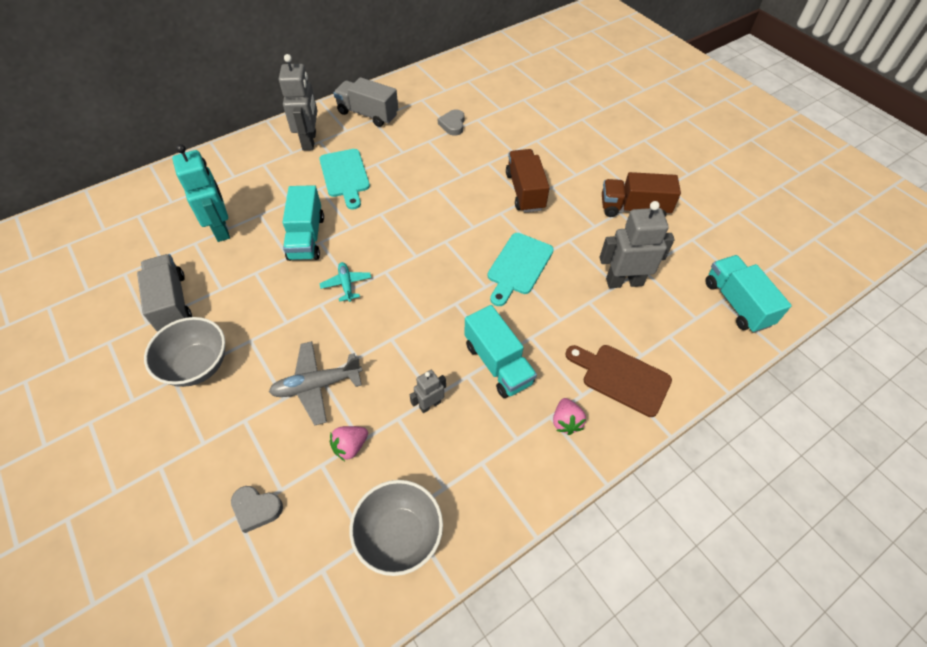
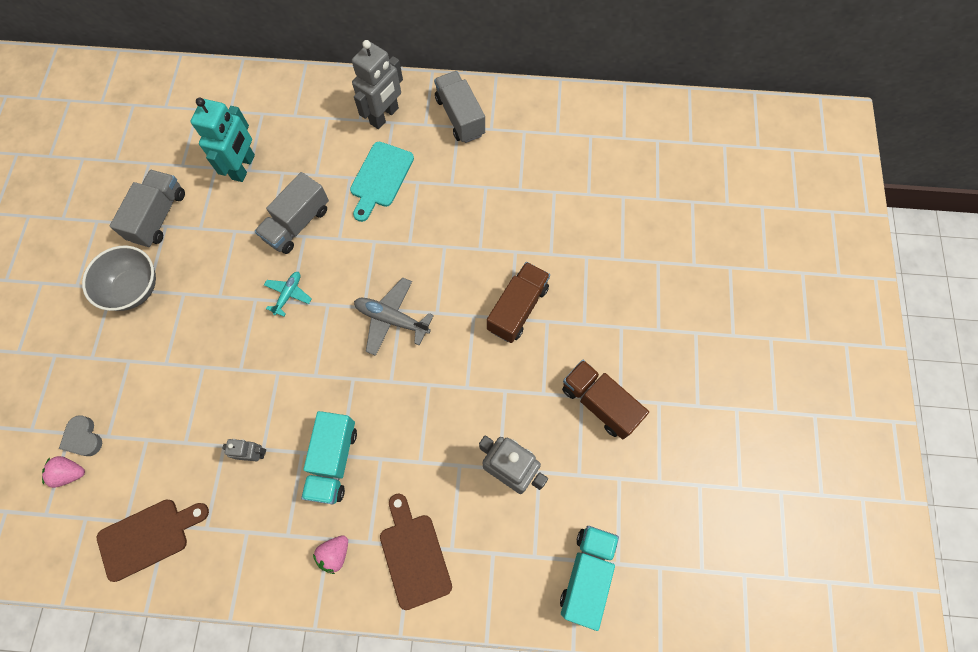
camera: 40 degrees right, 15 degrees up
(306, 237) = (297, 224): turquoise truck -> grey truck
(317, 385) = (194, 371): grey plane -> grey plane (392, 319)
(350, 446) = (175, 441): pink strawberry -> pink strawberry (70, 473)
(399, 535) = (148, 537): grey bowl -> brown cutting board
(453, 125) = (525, 182): grey heart -> none
(518, 266) = (435, 383): turquoise cutting board -> none

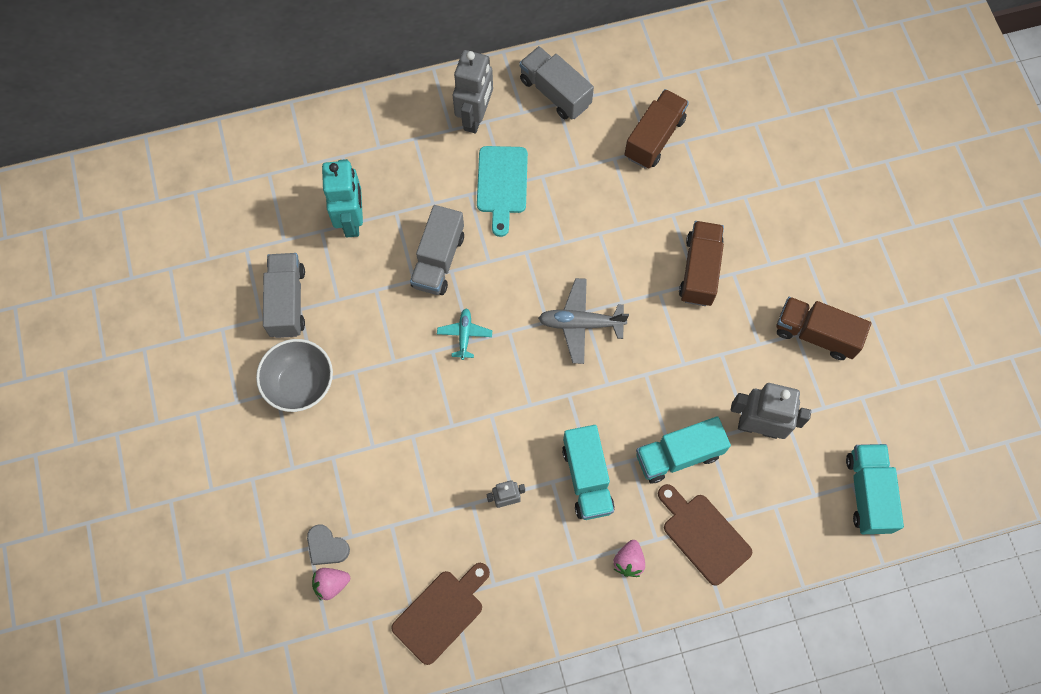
camera: 20 degrees left, 0 degrees up
(424, 470) = (678, 455): none -> turquoise truck
(528, 181) = (654, 138): none -> brown truck

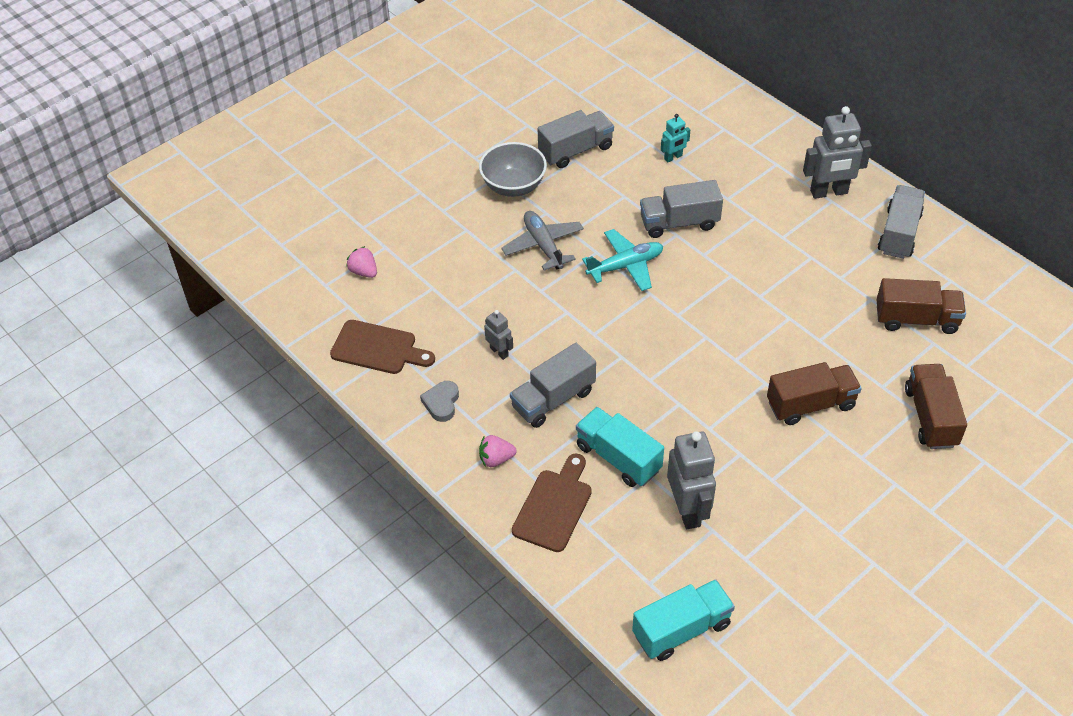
camera: 65 degrees right, 20 degrees down
(327, 547) = (392, 256): grey heart -> grey heart (441, 403)
(352, 220) = (673, 157): turquoise robot -> turquoise robot, size x0.53
(464, 335) = (625, 266): turquoise plane -> turquoise plane, size x1.63
(502, 184) = (781, 234): turquoise cutting board -> none
(580, 323) = (693, 338): grey plane -> grey plane (543, 245)
(587, 478) = (553, 399): turquoise truck -> grey truck
(815, 334) = (817, 523): brown truck -> brown truck (930, 417)

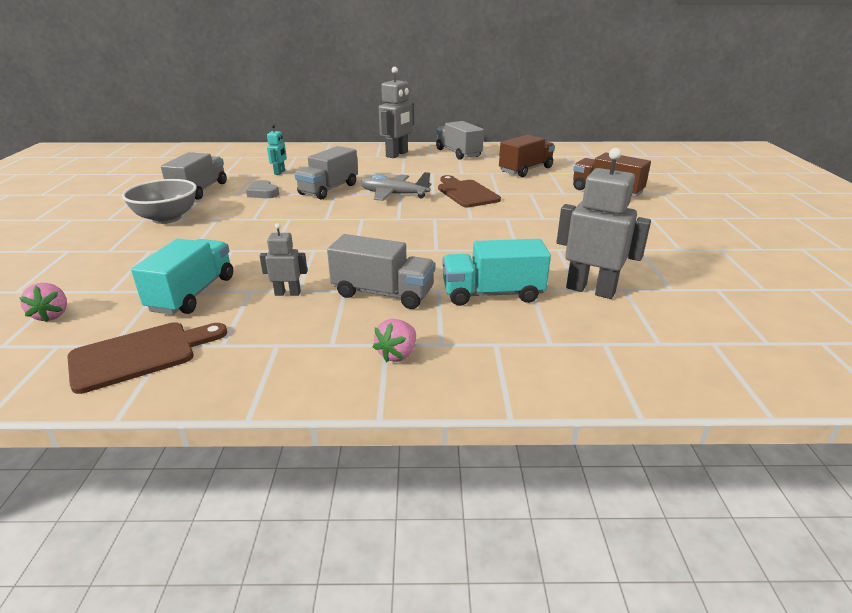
camera: 50 degrees left, 20 degrees down
(364, 272) = (52, 315): pink strawberry -> pink strawberry turned 105 degrees counterclockwise
(441, 403) = (277, 351): grey heart -> grey heart (263, 193)
(543, 245) = (239, 231): grey plane -> grey plane (393, 195)
(553, 399) = (383, 293): grey truck -> grey truck turned 75 degrees counterclockwise
(554, 506) = (503, 350): brown cutting board -> brown cutting board (466, 193)
(625, 266) = (323, 215): turquoise plane -> none
(681, 629) = (735, 352): turquoise truck -> turquoise truck (193, 294)
(811, 404) = (547, 214): brown truck -> none

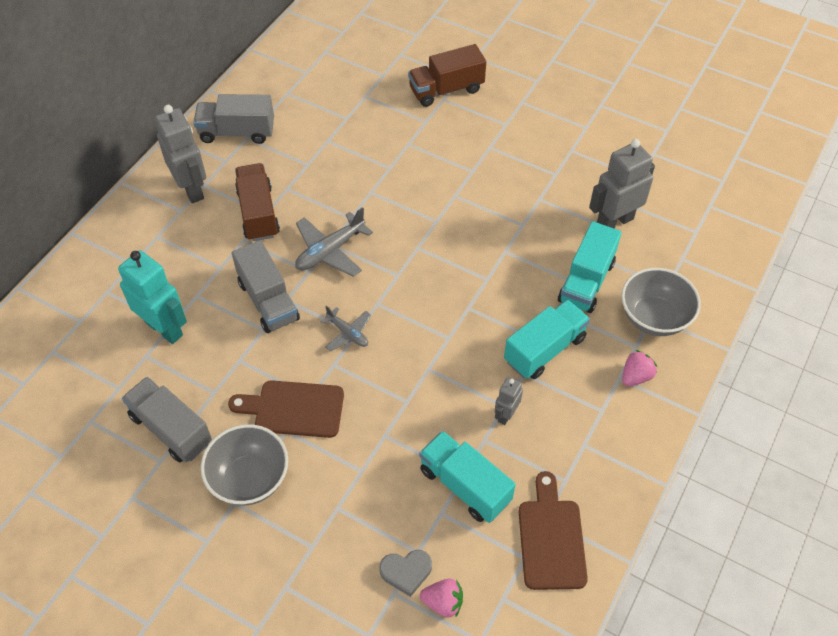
camera: 60 degrees left, 25 degrees up
(263, 193) = (232, 366): grey heart -> grey heart (406, 572)
(280, 172) = (164, 328): turquoise robot -> turquoise robot, size x1.90
(323, 216) = (348, 333): none -> grey plane
(383, 293) = (544, 349): grey truck -> turquoise truck
(397, 354) = (636, 376): pink strawberry -> pink strawberry turned 105 degrees counterclockwise
(466, 193) = (370, 191): brown cutting board -> brown cutting board (294, 409)
(494, 346) = (654, 318): none -> grey bowl
(526, 170) = (342, 109): brown truck -> brown truck (258, 213)

